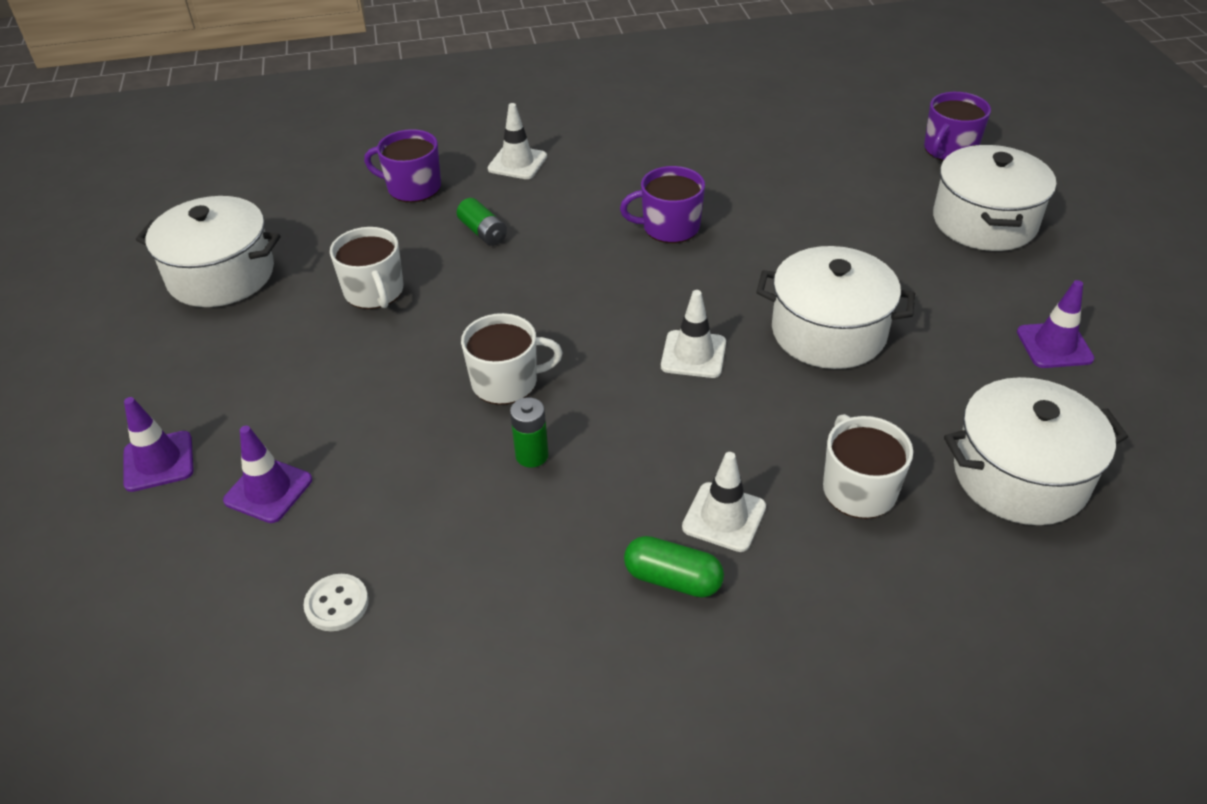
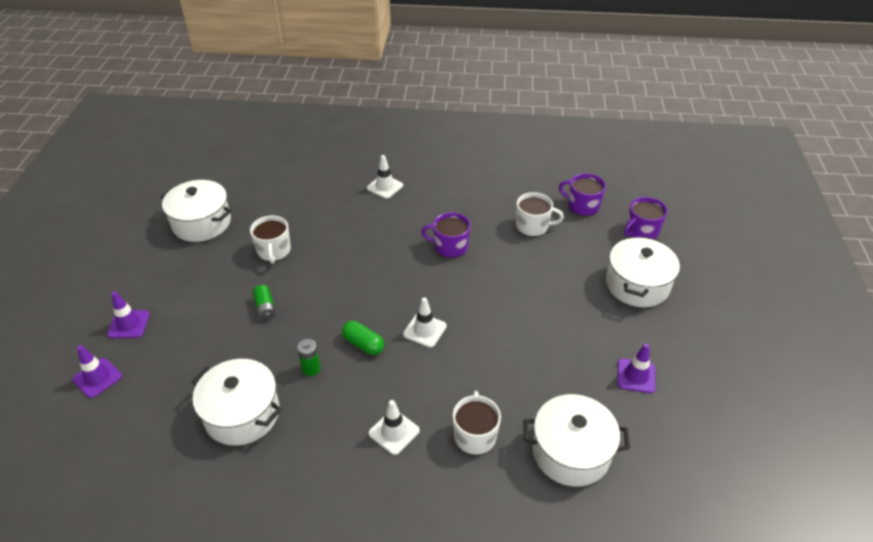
camera: 15 degrees right, 0 degrees up
(268, 490) = (173, 354): purple traffic cone -> purple traffic cone (97, 378)
(337, 604) = (179, 426): white button -> none
(412, 187) = (321, 190): purple mug -> purple mug (582, 206)
(483, 232) = (346, 227): green battery -> green battery (265, 308)
(506, 382) = (317, 322): white mug -> white mug (533, 226)
(673, 579) = (350, 460): green capsule -> green capsule (363, 344)
(828, 332) = (507, 334): white pot -> white pot (242, 414)

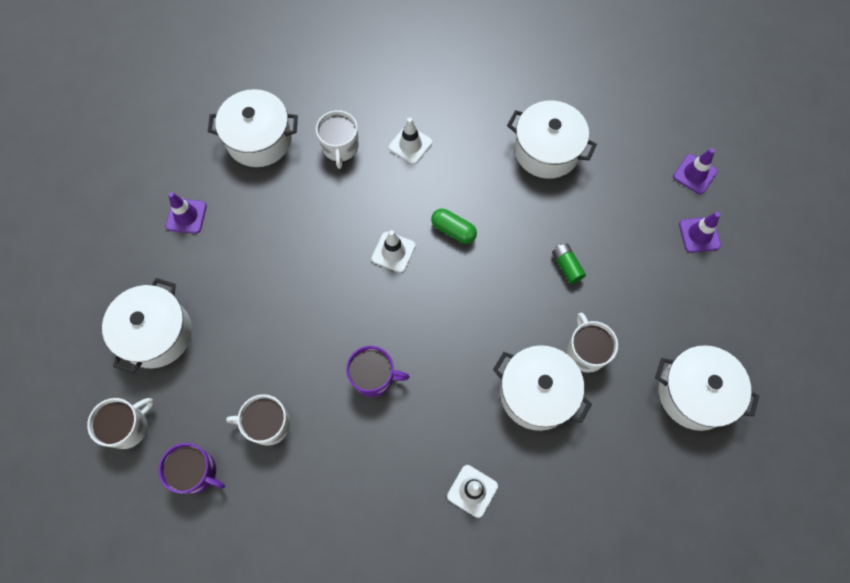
camera: 175 degrees right, 25 degrees up
(311, 369) = (498, 199): green battery -> none
(323, 230) = (537, 393): none -> white pot
(641, 231) = (128, 427): purple mug -> white mug

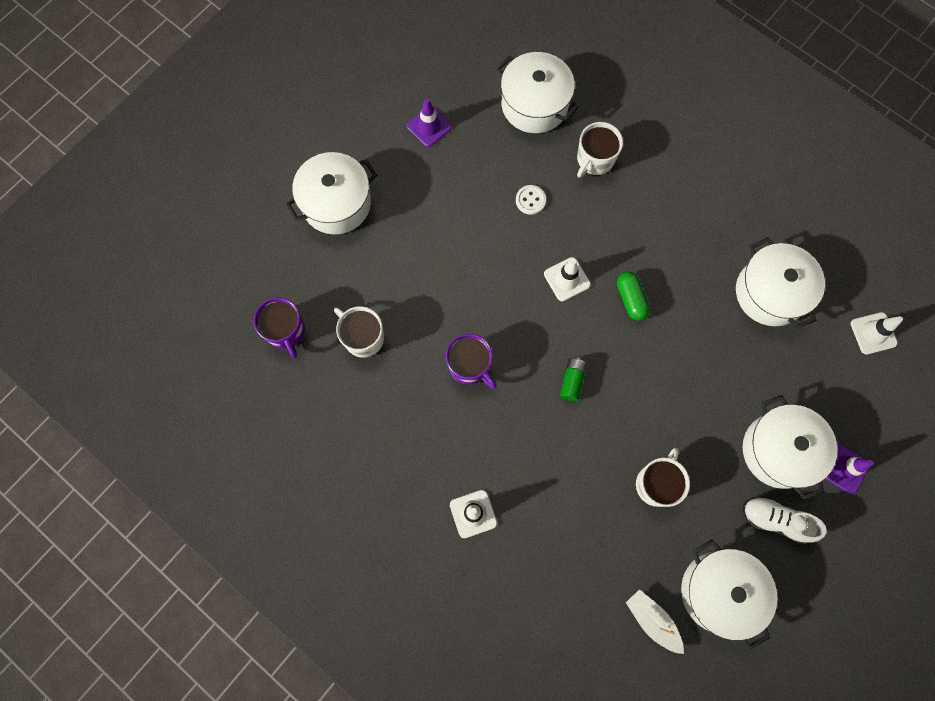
camera: 40 degrees right, 5 degrees up
(128, 427) = (264, 258): white mug -> none
(316, 213) = (530, 200): none -> white button
(410, 145) = (655, 200): white traffic cone -> white traffic cone (873, 333)
(537, 393) = (587, 483): white pot -> white pot (779, 451)
(566, 266) = (701, 403): green battery -> green battery (572, 381)
(668, 456) = (652, 620): none -> white boat
(687, 309) = (775, 520): none -> white shoe
(694, 174) = (888, 414): purple traffic cone -> none

